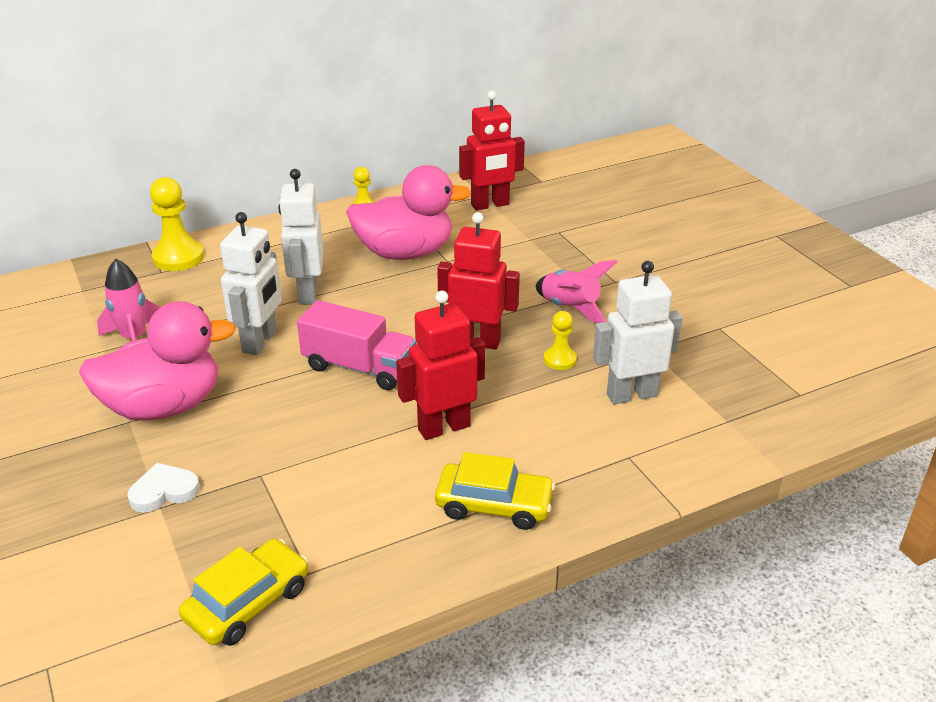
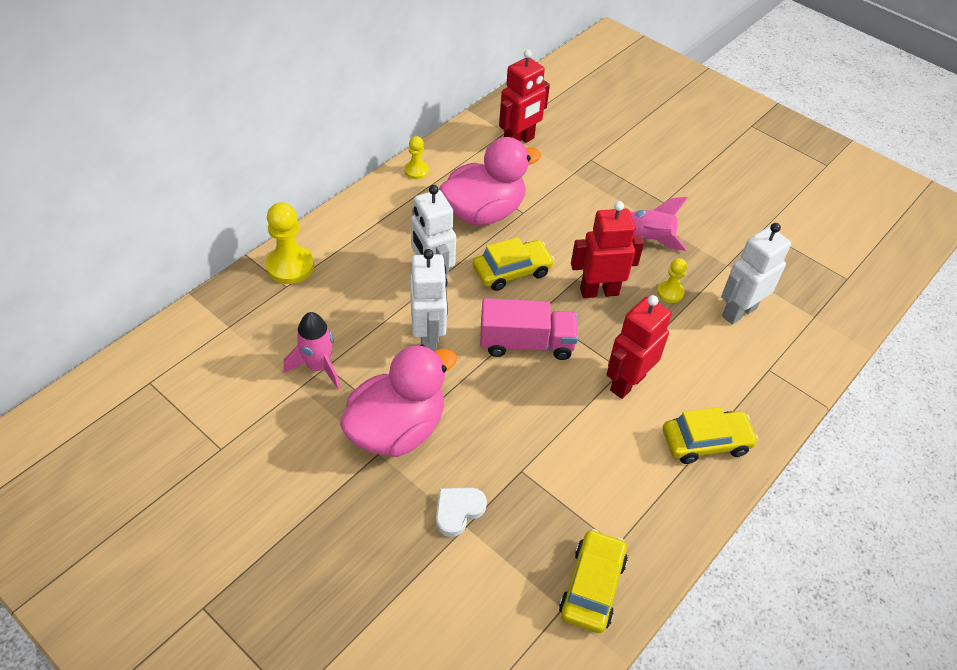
camera: 25 degrees left, 15 degrees up
(395, 305) = (512, 271): none -> yellow car

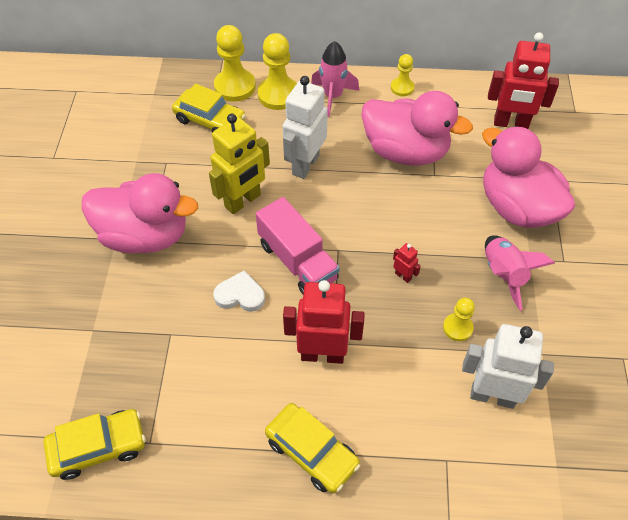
camera: 55 degrees right, 5 degrees up
(318, 367) = (161, 159): pink rocket -> pink rocket (332, 96)
(335, 245) = (278, 95): none -> yellow pawn
(429, 339) = (243, 201): white robot -> yellow robot
(458, 511) = (102, 317): white heart -> white heart (240, 295)
(512, 271) = (363, 207): yellow car -> yellow car (210, 120)
(597, 192) = (517, 207): none -> pink duck
(599, 291) = (403, 276): red robot -> red robot, size x0.43

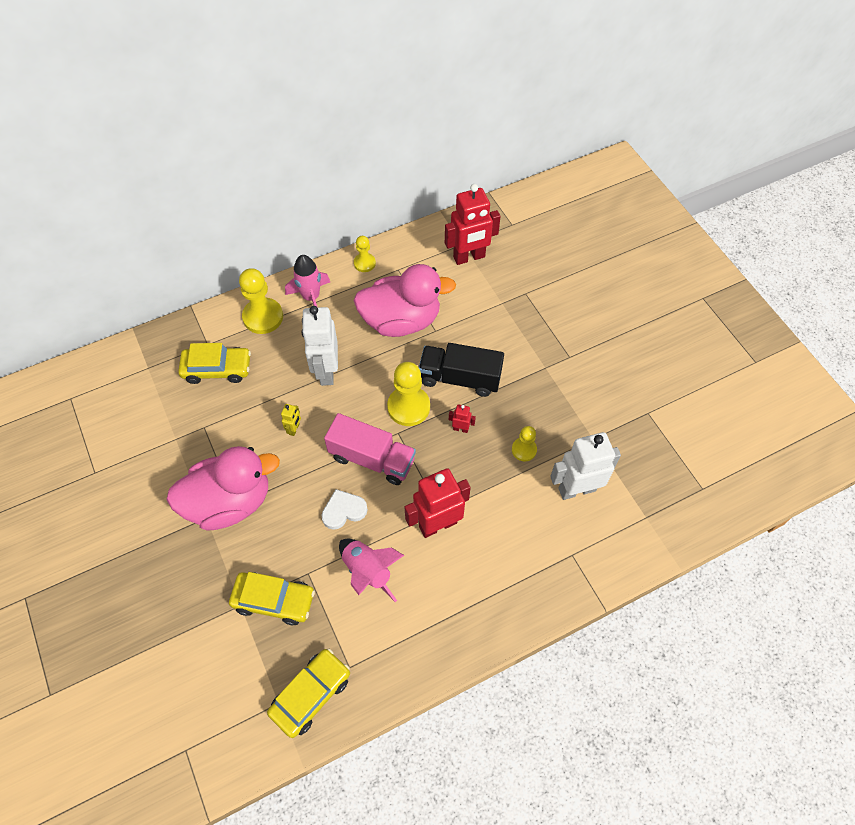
camera: 30 degrees left, 5 degrees up
(235, 86) = (219, 326): yellow pawn -> yellow pawn (408, 407)
(243, 201) = (294, 429): yellow robot -> yellow robot, size x0.43
(312, 452) = (475, 603): yellow car -> yellow car (274, 600)
(432, 229) = (460, 378): none -> black truck
(503, 274) = (533, 390): pink rocket -> pink rocket (368, 571)
(517, 207) = (513, 329): pink duck -> none

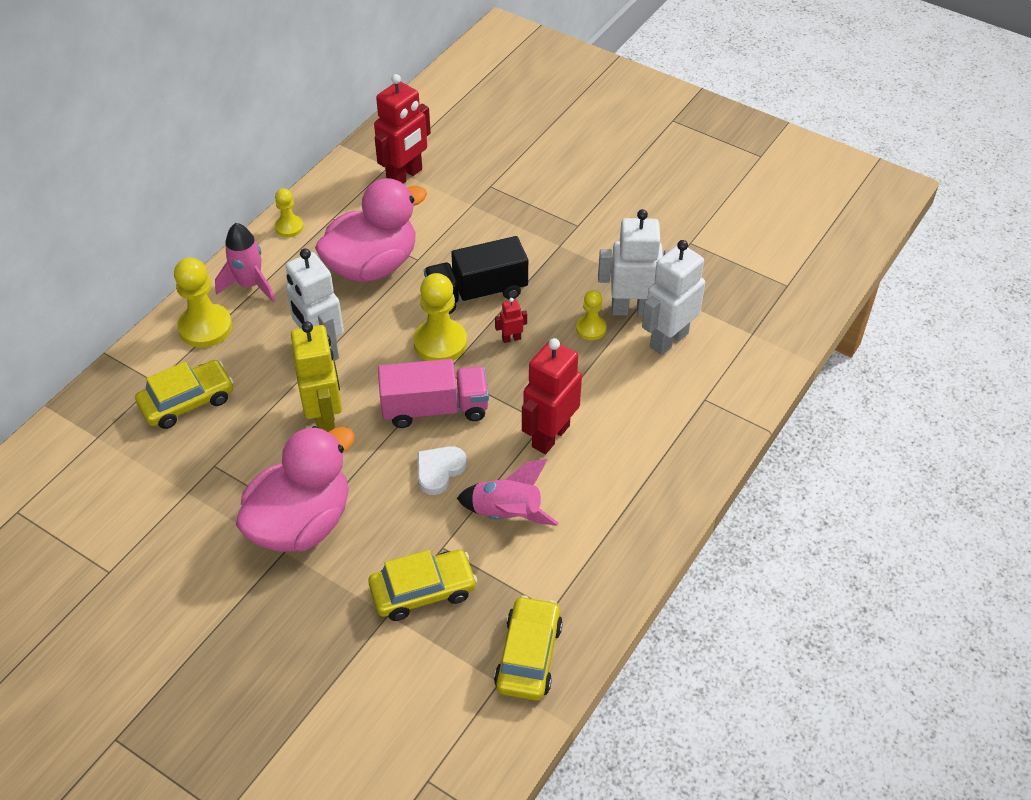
camera: 30 degrees left, 10 degrees down
(294, 429) = (325, 420): yellow robot -> yellow robot, size x2.32
(565, 449) = (632, 309): none -> white robot

